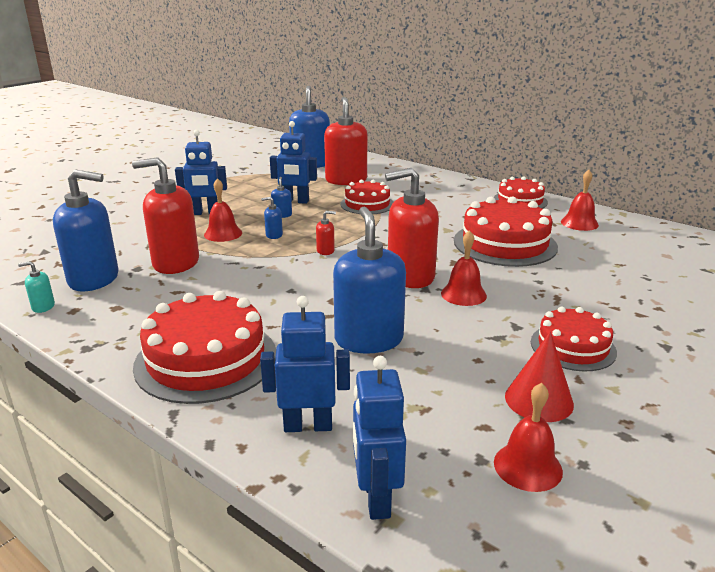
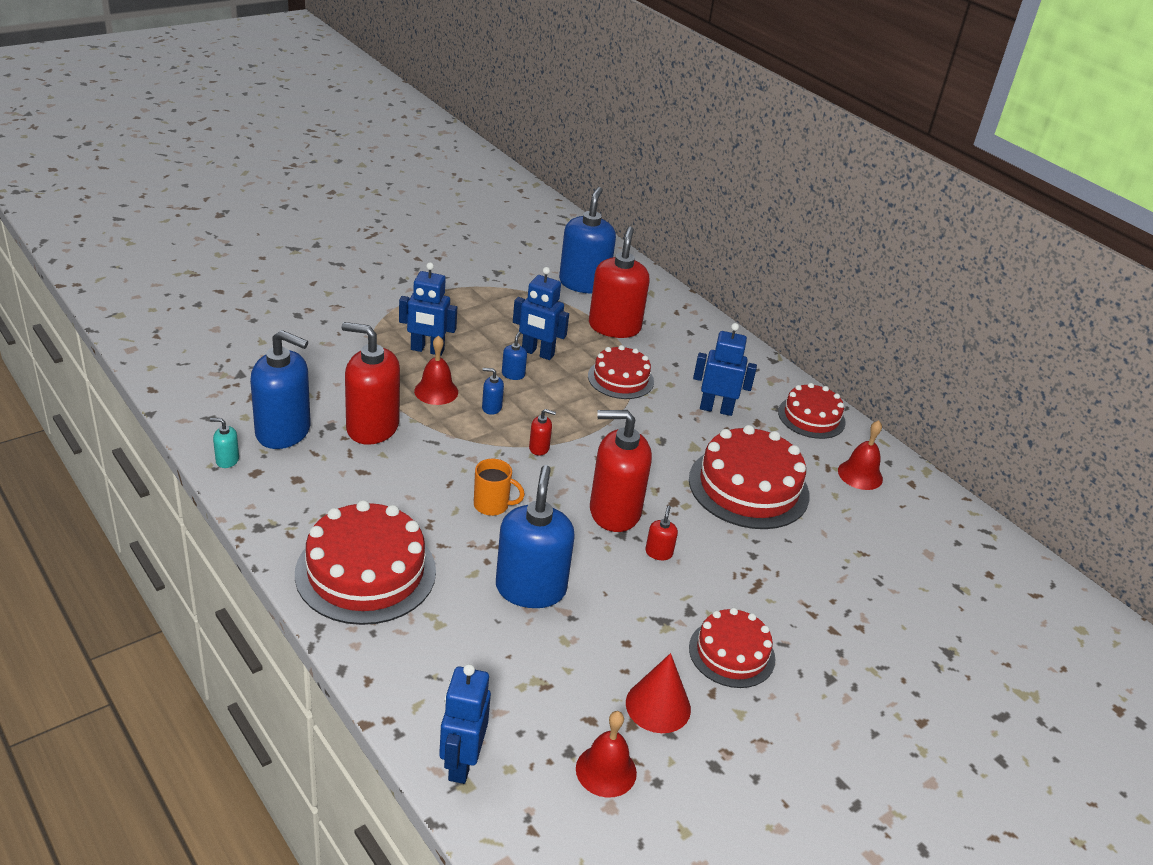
camera: 10 degrees right, 10 degrees up
(304, 291) = (492, 505): none -> orange mug
(308, 425) = (432, 674): blue robot -> blue robot (716, 409)
(463, 294) = (658, 553): red bell -> red soap dispenser

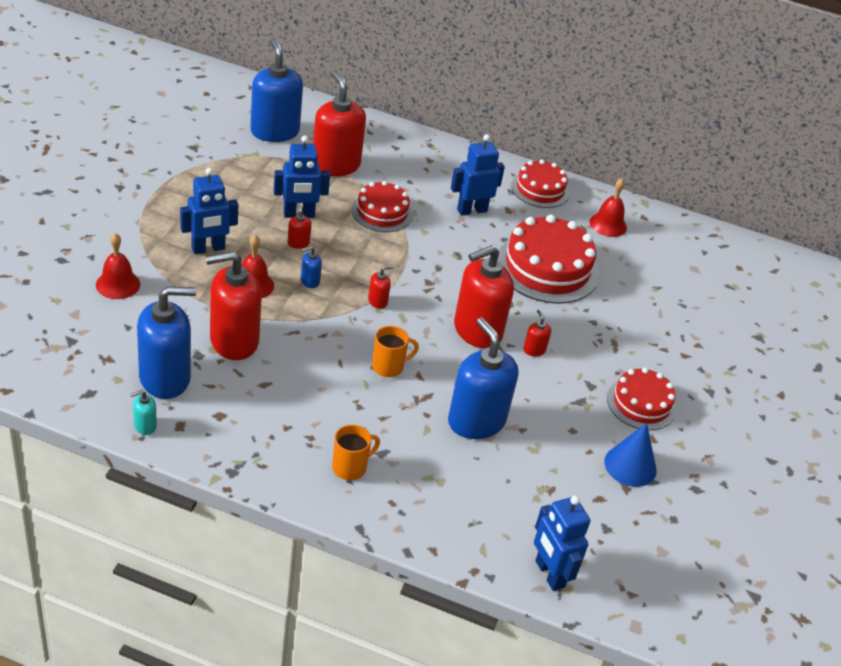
camera: 35 degrees left, 5 degrees up
(366, 572) = (350, 467): red cake -> orange mug
(513, 374) = (298, 243): blue soap dispenser -> red soap dispenser
(606, 770) = (638, 528): red bell -> red bell (118, 284)
(658, 706) = (630, 466): red cone -> blue cone

